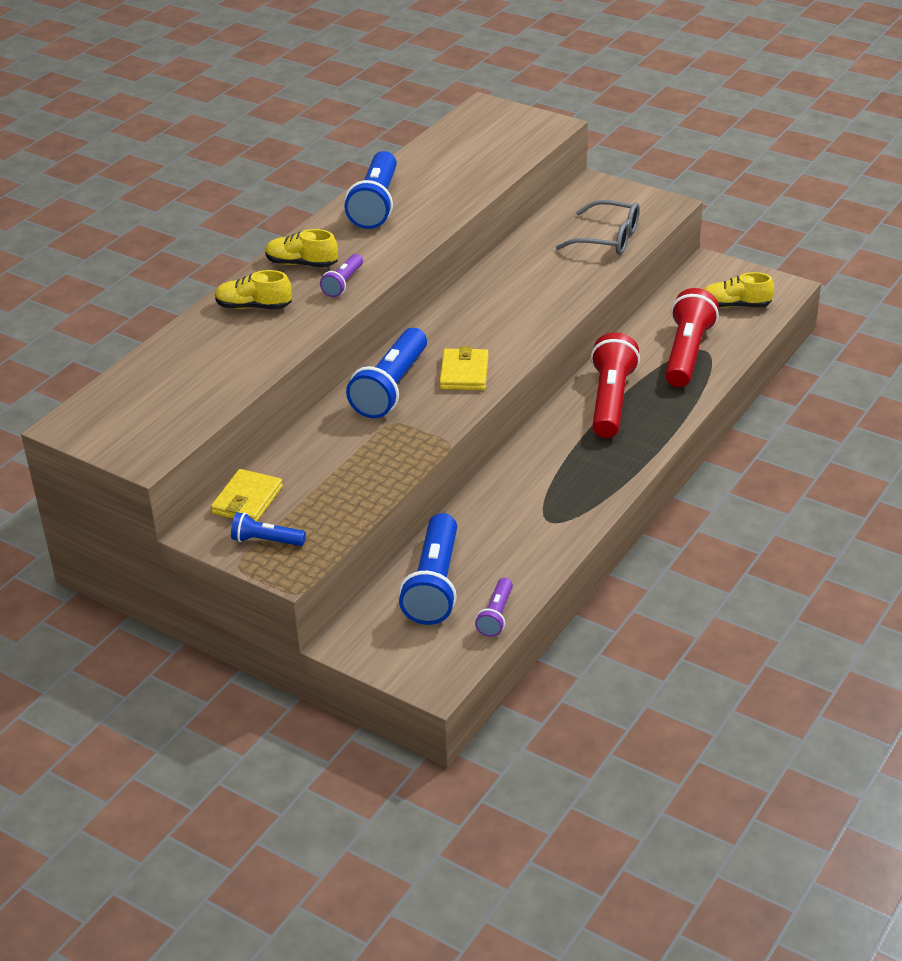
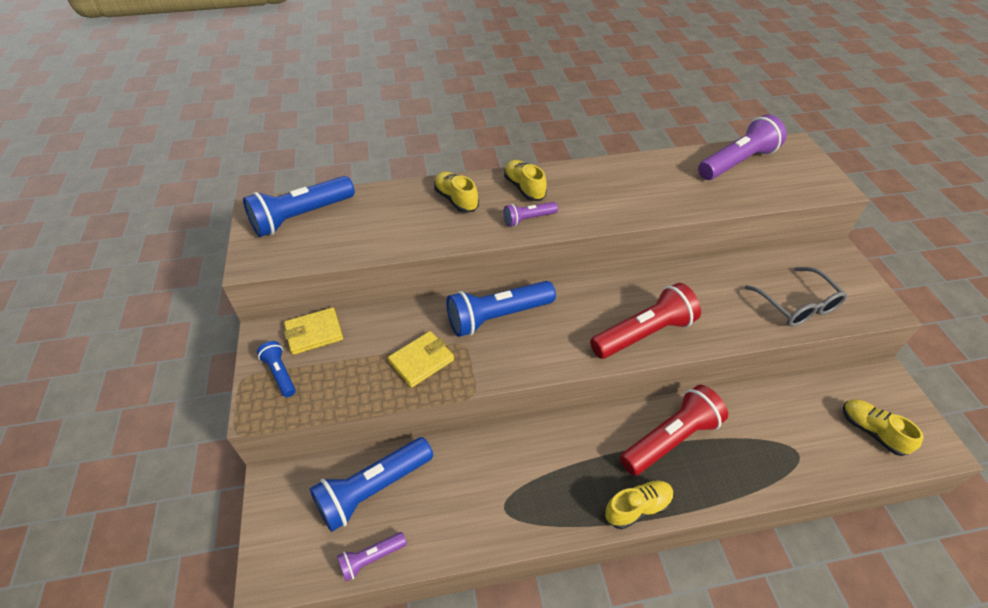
camera: 45 degrees right, 10 degrees up
(376, 204) = (627, 174): blue flashlight -> blue flashlight (301, 216)
(454, 145) = (737, 162): none -> purple flashlight
(464, 373) = (556, 342): yellow wallet -> yellow wallet (421, 361)
(639, 454) = (637, 508): none -> yellow shoe
(687, 353) = (779, 445): red flashlight -> red flashlight (643, 334)

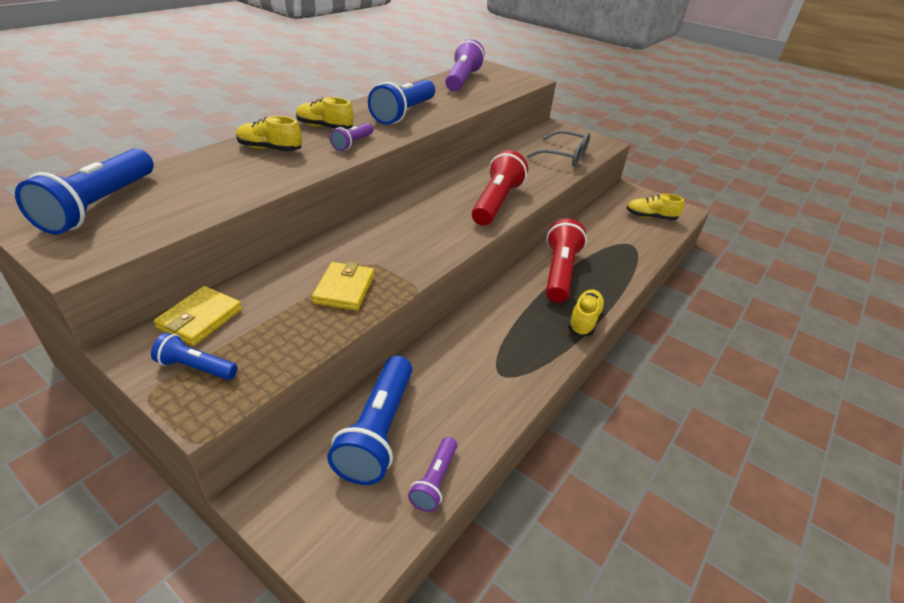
camera: 45 degrees left, 10 degrees down
(498, 316) = (377, 234): blue flashlight -> blue flashlight (404, 113)

